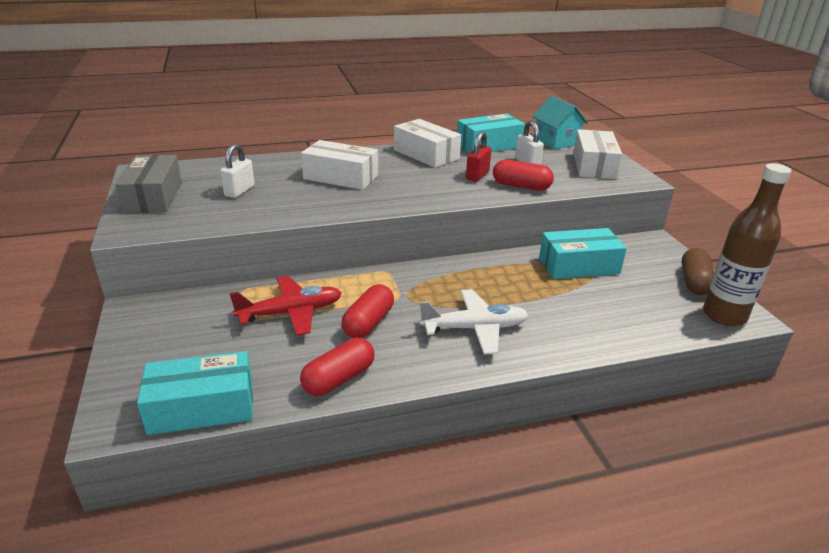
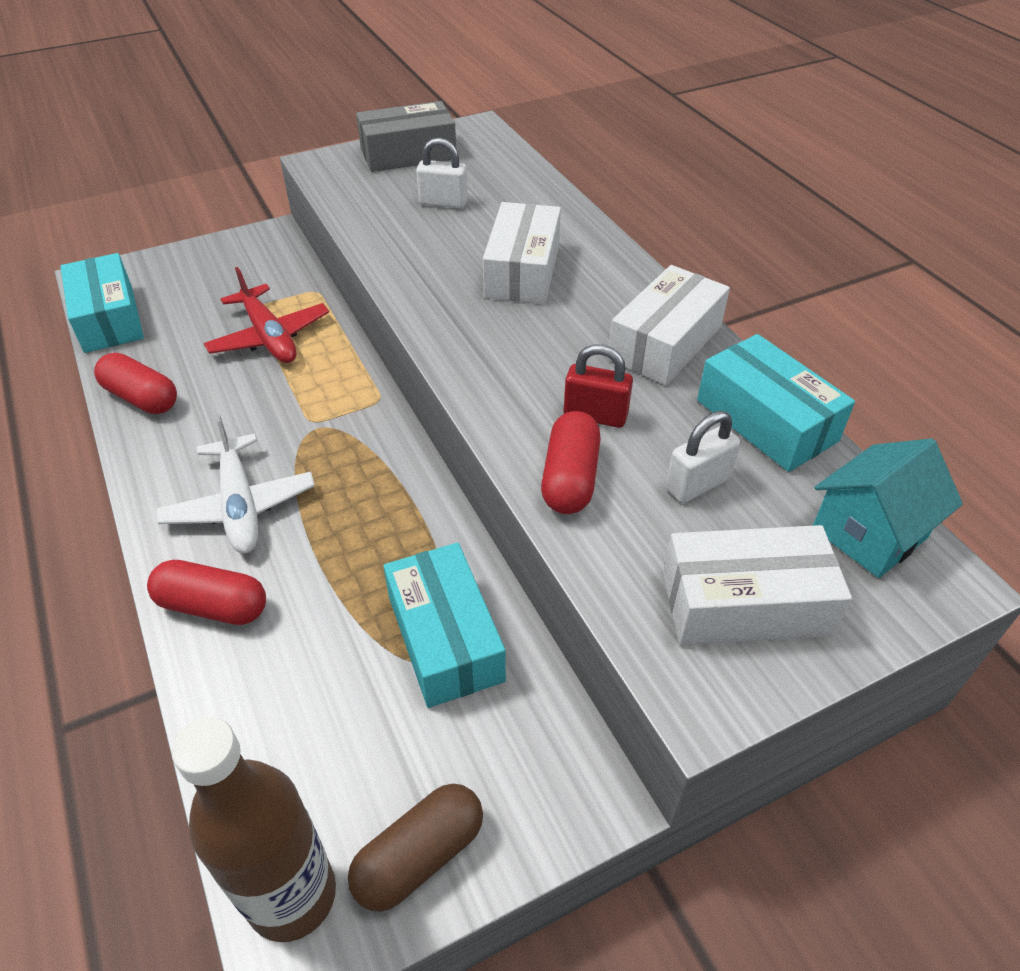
camera: 80 degrees right, 15 degrees up
(368, 323) = (251, 402): red capsule -> red capsule (213, 606)
(694, 282) = (419, 856): brown capsule -> brown capsule turned 45 degrees counterclockwise

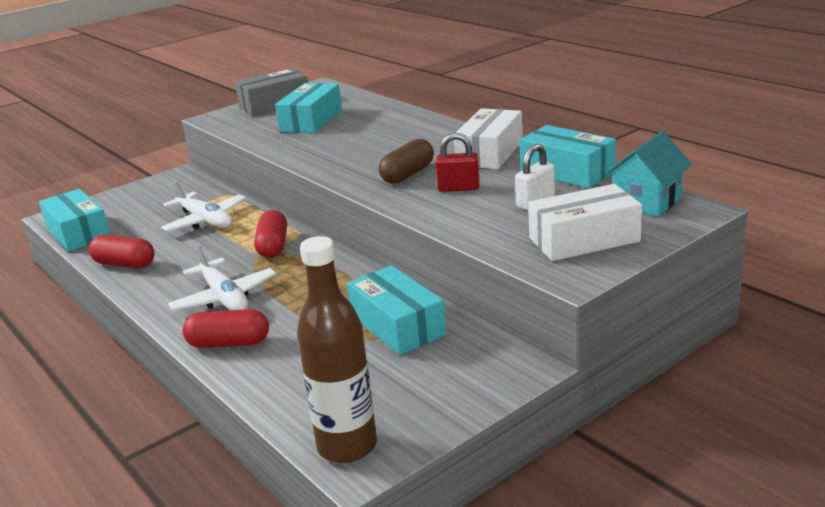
camera: 10 degrees left, 20 degrees down
(270, 337) = (205, 220): red plane -> white plane
(419, 856) = (423, 413): brown capsule -> brown capsule (407, 174)
(443, 203) = (311, 121): white padlock -> turquoise box
(522, 271) = (381, 140): white box -> none
(570, 478) = (454, 214): red capsule -> red capsule (273, 246)

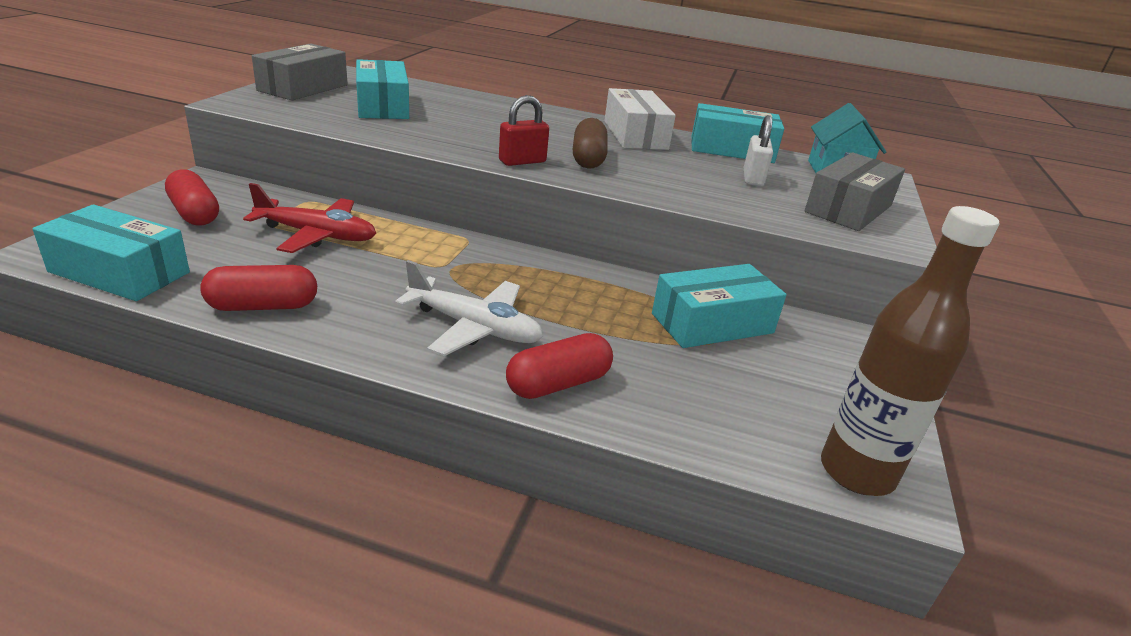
camera: 40 degrees left, 5 degrees up
(205, 220) = (317, 235): white plane -> red plane
(273, 246) = (453, 256): red capsule -> red capsule (195, 213)
(397, 325) = (712, 323): turquoise box -> turquoise box turned 45 degrees counterclockwise
(458, 188) = (662, 169): red padlock -> red padlock (522, 161)
(584, 240) = (848, 209): white box -> grey box

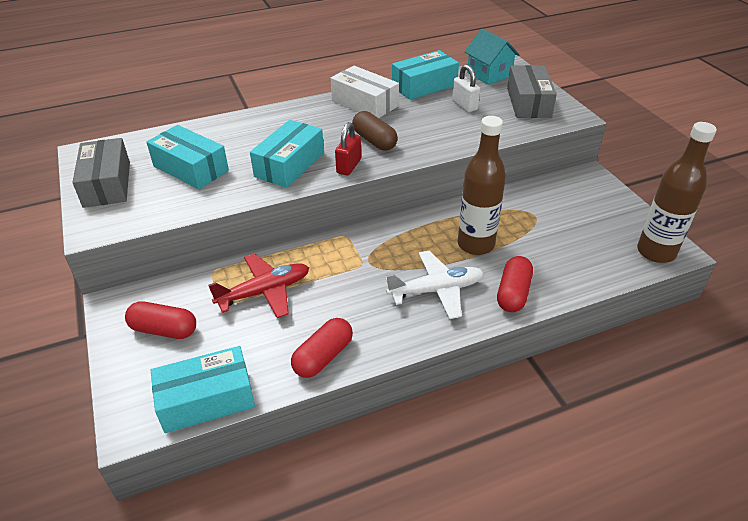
camera: 35 degrees left, 10 degrees up
(595, 318) = (475, 244): none -> brown bottle
(712, 323) = (522, 211): turquoise box -> turquoise box (289, 165)

